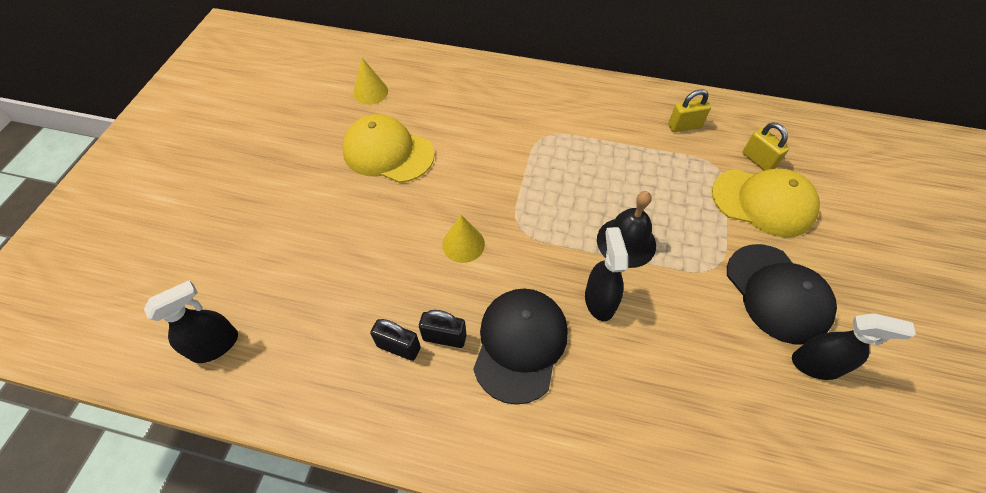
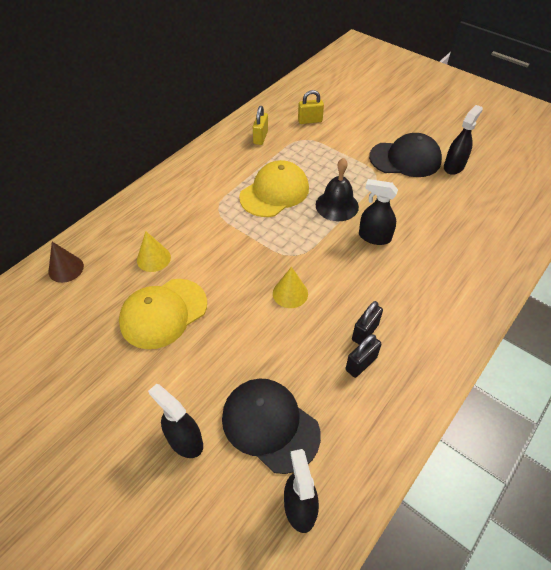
camera: 65 degrees left, 5 degrees down
(260, 227) = (185, 440): none -> black spray bottle
(370, 92) = (77, 304): yellow cone -> yellow cone (153, 258)
(404, 66) = (66, 269): none -> brown cone
(520, 344) = (388, 290): black cap -> black cap (270, 425)
(763, 202) = (342, 134): yellow cap -> yellow cap (274, 192)

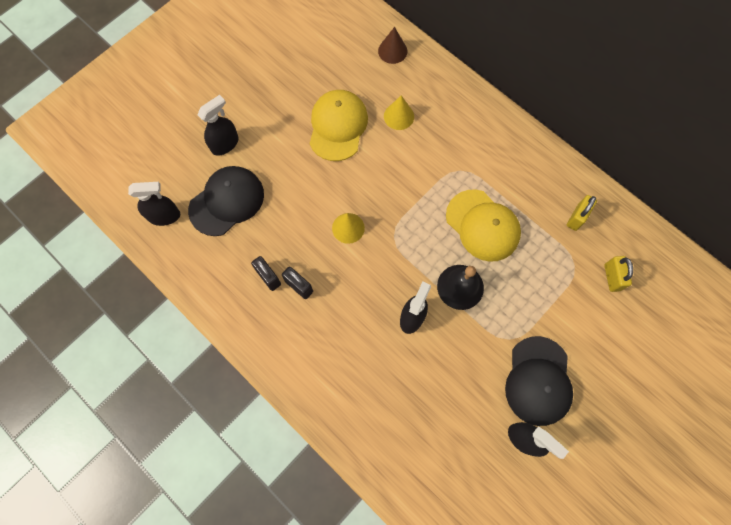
camera: 95 degrees right, 20 degrees up
(163, 313) = (338, 126): yellow cap -> yellow cap turned 45 degrees clockwise
(260, 137) = (576, 217): yellow padlock -> yellow padlock turned 75 degrees counterclockwise

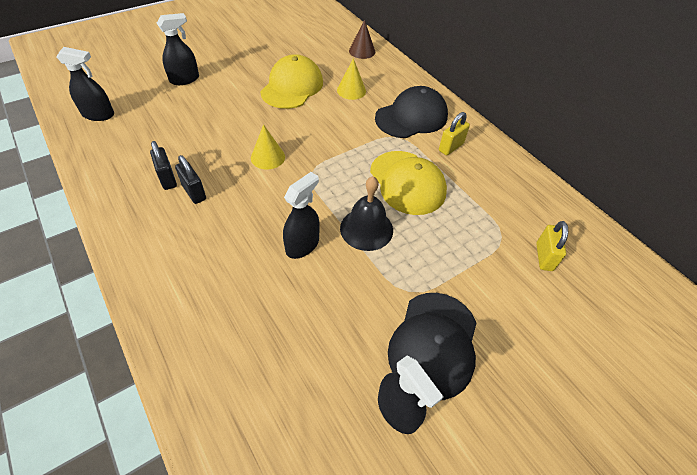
camera: 10 degrees right, 20 degrees down
(227, 201) = (162, 116): black cap -> black cap (411, 117)
(576, 217) = (511, 196): yellow padlock -> yellow padlock (451, 147)

